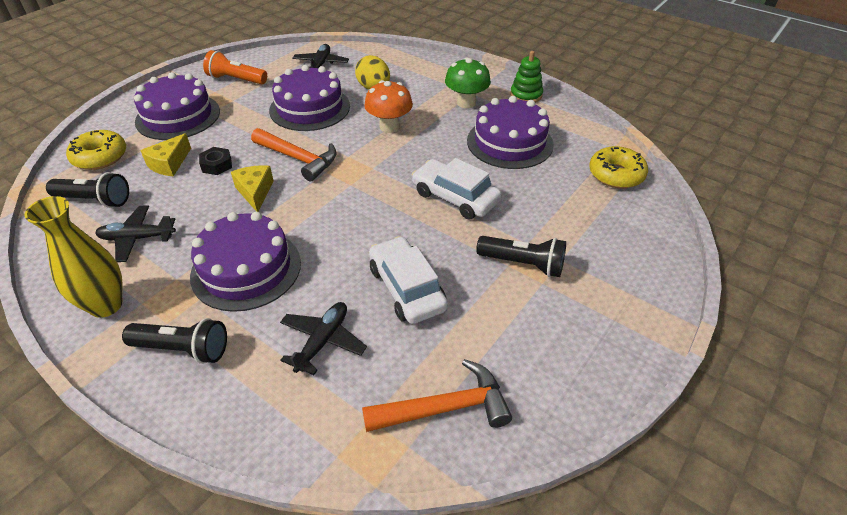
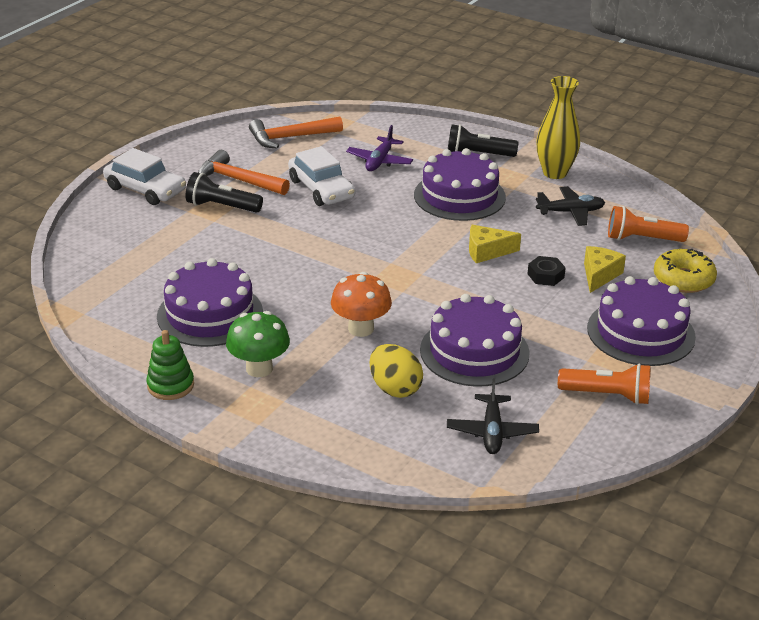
camera: 175 degrees right, 10 degrees down
(95, 200) = (642, 239): black flashlight -> orange flashlight
(255, 192) = (487, 251): yellow cheese -> yellow cheese turned 105 degrees clockwise
(298, 159) = (458, 286): orange hammer -> orange hammer (238, 180)
(322, 341) = (379, 161): black plane -> purple plane
(455, 197) = (279, 254): white car -> white car (145, 189)
(616, 175) = (99, 282): yellow donut -> none

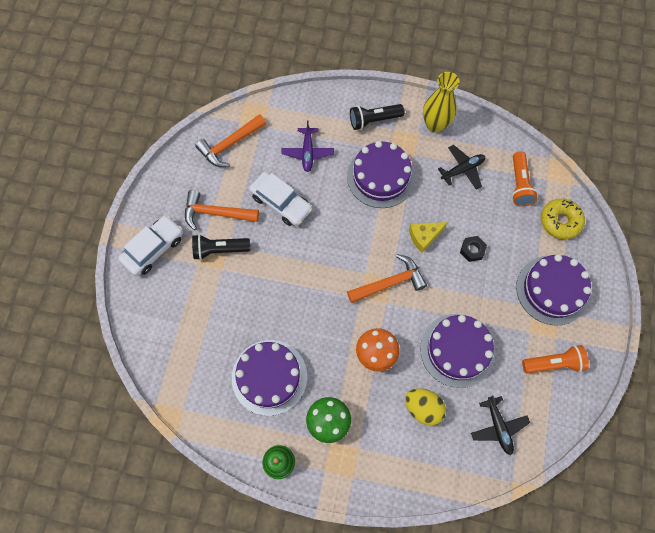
camera: 20 degrees left, 35 degrees up
(145, 189) = (153, 249): white car -> white car turned 60 degrees counterclockwise
(417, 277) = (390, 283): none -> orange hammer
(599, 275) = (506, 236): yellow cheese -> none
(642, 239) = (519, 184): orange flashlight -> orange flashlight turned 75 degrees counterclockwise

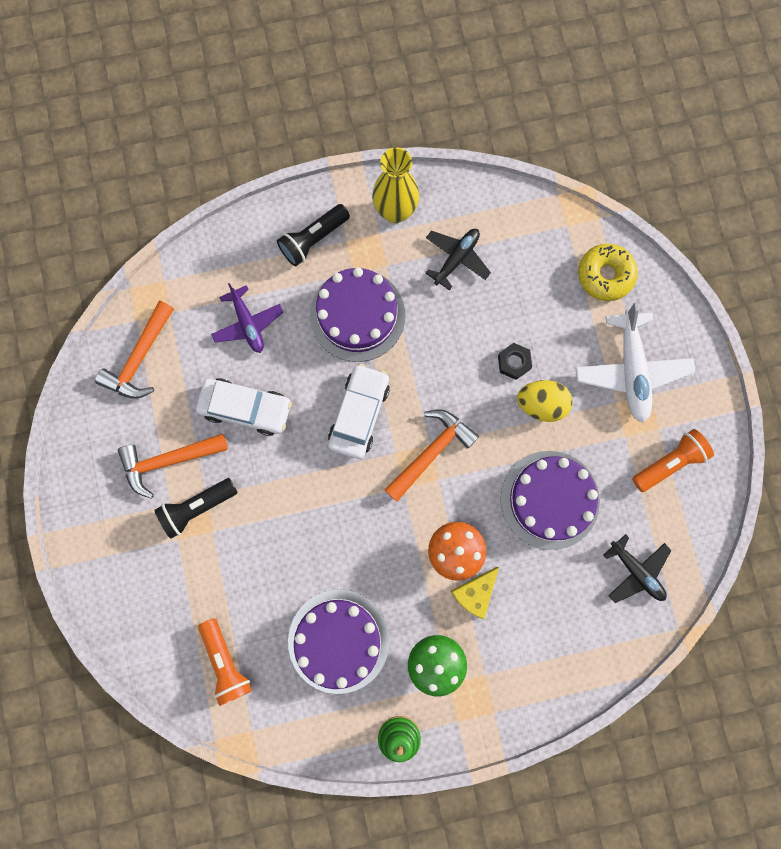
camera: 25 degrees left, 10 degrees up
(153, 249) = (111, 546): white car -> white car (359, 414)
(423, 408) = (539, 590): yellow egg -> yellow egg (541, 404)
(424, 236) = (447, 371): yellow cheese -> yellow cheese (474, 593)
(519, 184) = (535, 248): orange flashlight -> orange flashlight (226, 662)
(552, 290) = (631, 370): purple cake -> white plane

